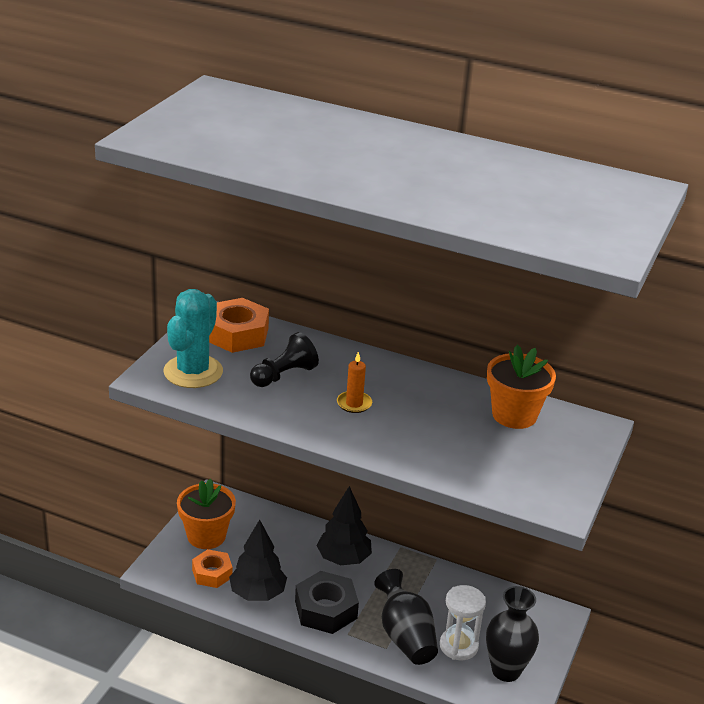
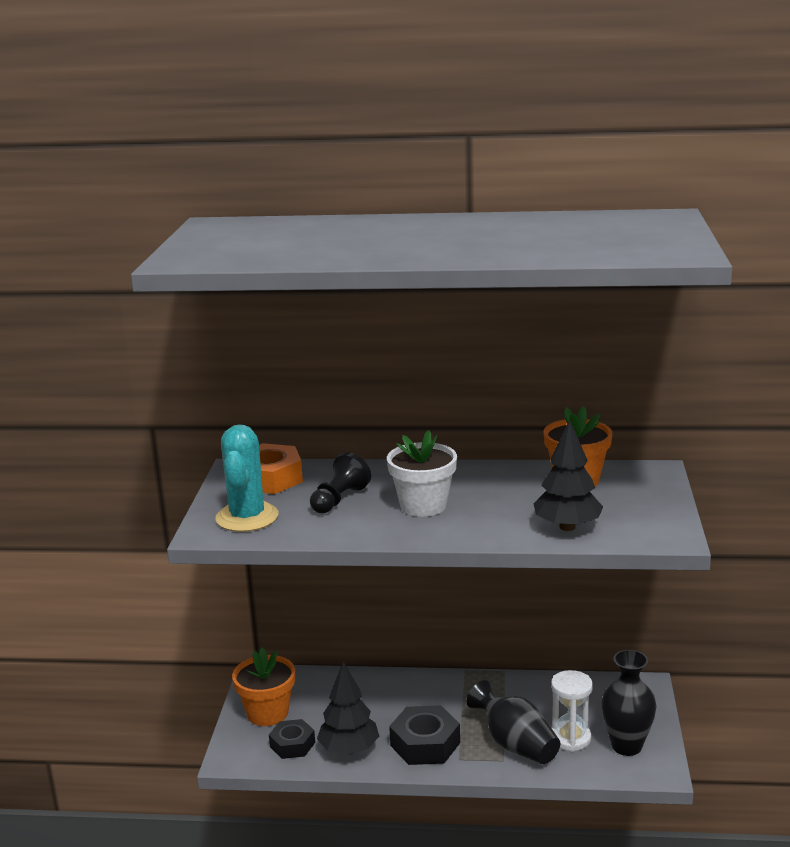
camera: 15 degrees left, 10 degrees down
(212, 573) = (292, 744): orange nut -> black nut
(343, 559) = (416, 695): black tree -> black tree (567, 527)
(354, 404) = (423, 505): orange candle -> white flower pot

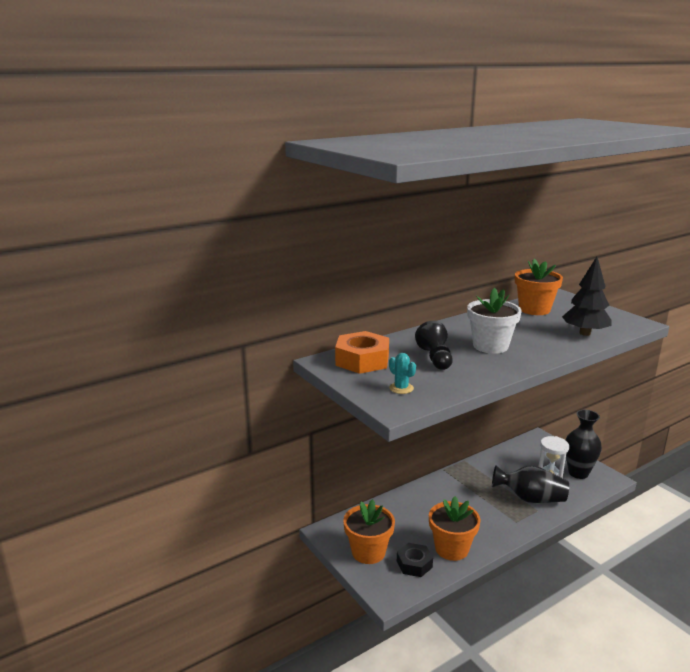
camera: 40 degrees left, 0 degrees up
(247, 517) = (401, 388): turquoise cactus -> turquoise cactus, size x0.46
(349, 749) = (451, 548): black tree -> orange flower pot
(425, 744) = (487, 522): black nut -> none

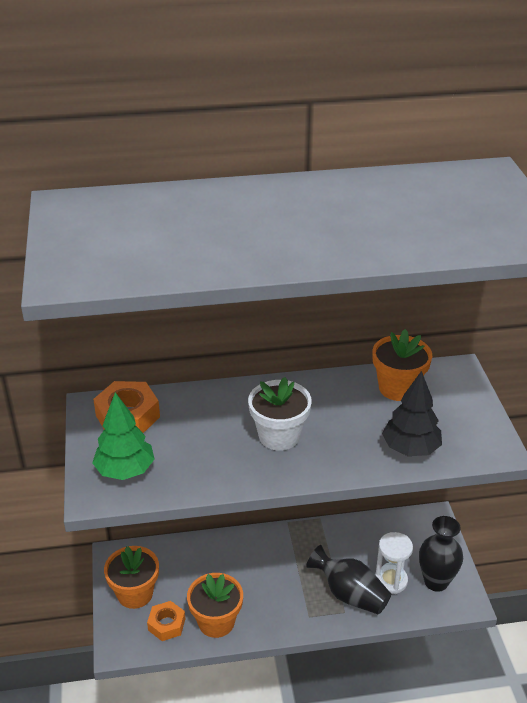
camera: 25 degrees right, 15 degrees up
(401, 388) = (125, 470): turquoise cactus -> green tree
(414, 564) = (166, 624): black nut -> orange nut
(435, 358) = (201, 437): black pawn -> none

